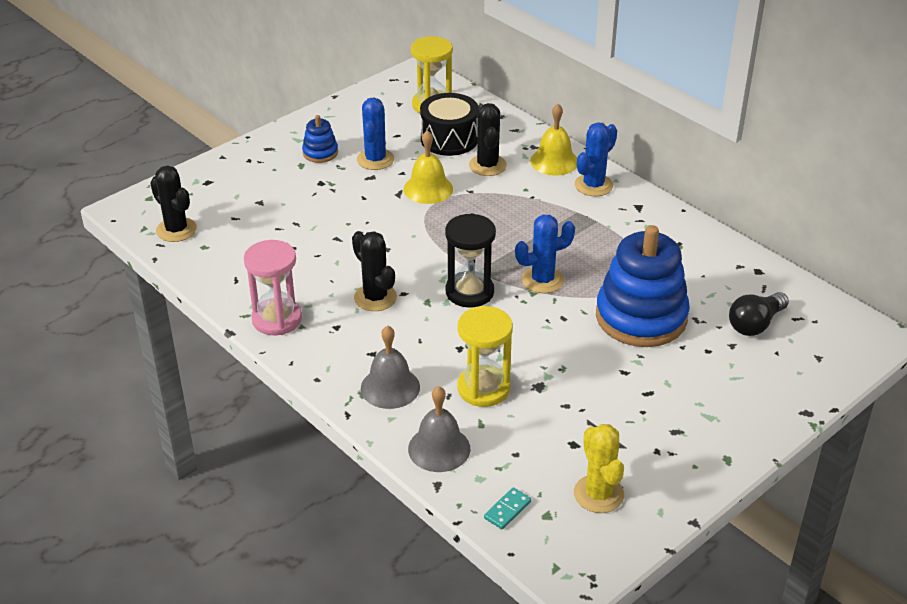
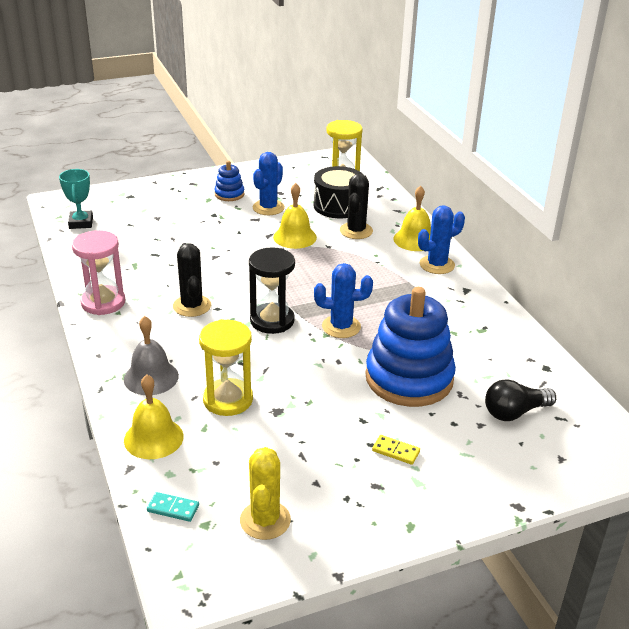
camera: 20 degrees right, 5 degrees down
(176, 230) = (81, 223): black cactus -> turquoise trophy
(439, 448) = (153, 438): grey bell -> yellow bell
(507, 510) = (173, 508): turquoise domino -> turquoise domino turned 45 degrees clockwise
(673, 393) = (395, 451): none -> yellow domino

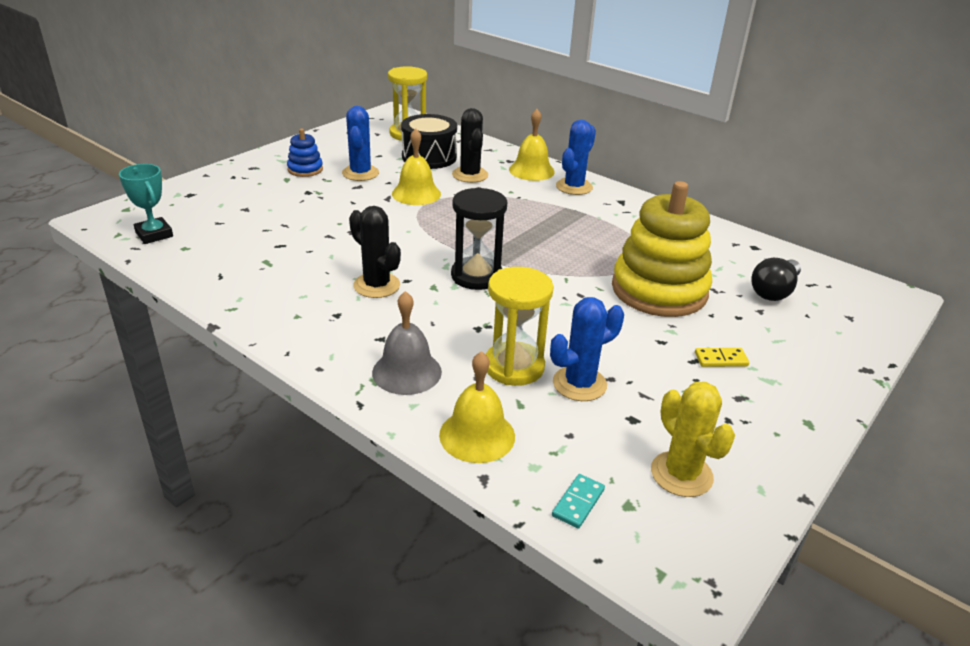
camera: 30 degrees left, 0 degrees up
(103, 302) = (268, 310): pink hourglass -> none
(173, 508) = (578, 503): turquoise domino -> turquoise domino turned 45 degrees counterclockwise
(341, 327) = (549, 263): blue cactus -> blue cactus (579, 384)
(409, 378) = (659, 290): blue stacking toy -> yellow stacking toy

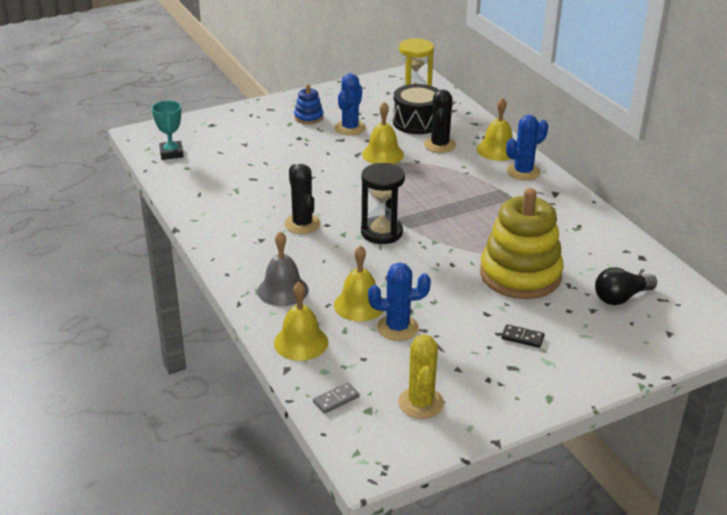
camera: 25 degrees right, 0 degrees up
(514, 367) = (359, 305): yellow hourglass -> yellow bell
(578, 503) = (336, 399): turquoise domino -> grey domino
(721, 359) = (522, 338): yellow domino -> black domino

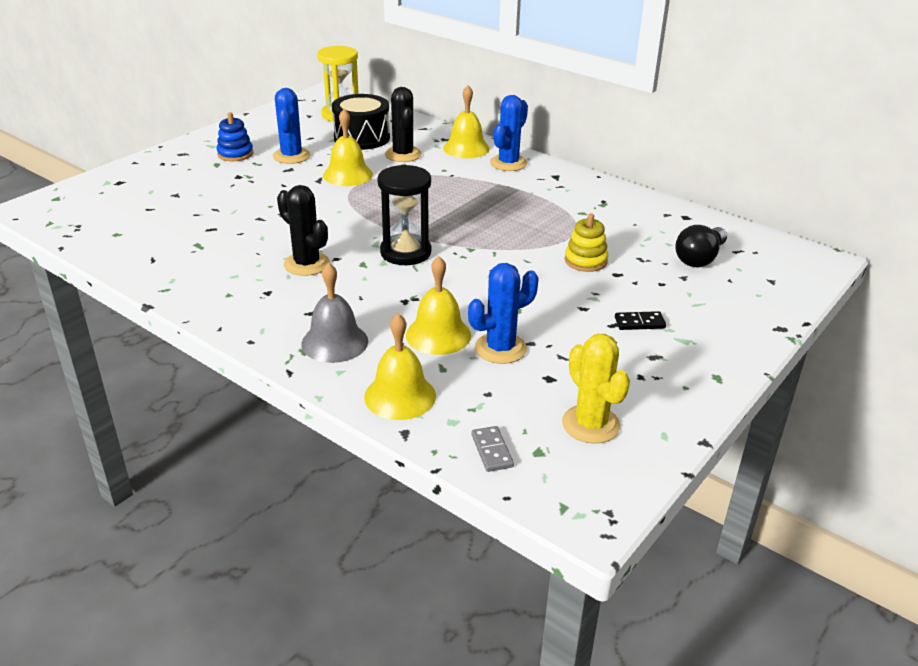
camera: 25 degrees left, 0 degrees up
(171, 153) = (85, 222): turquoise trophy -> none
(336, 399) = (491, 451): grey domino -> grey domino turned 45 degrees counterclockwise
(520, 275) = (585, 261): yellow stacking toy -> yellow stacking toy, size x0.45

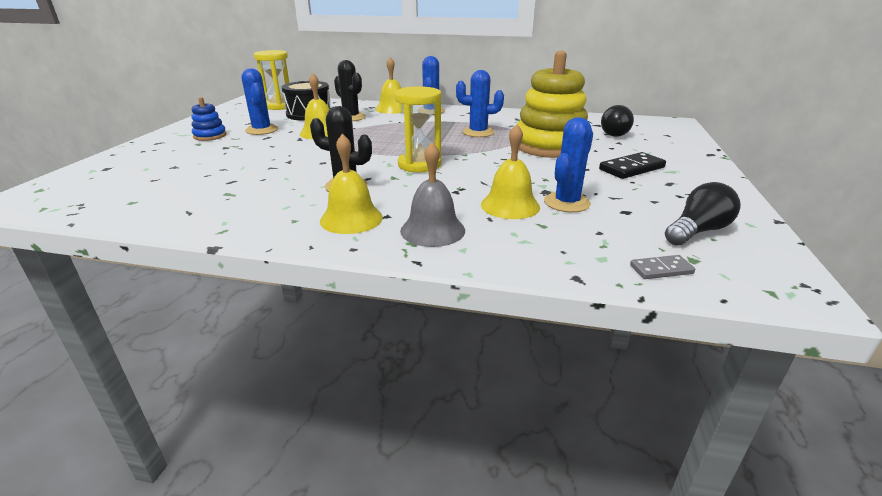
camera: 25 degrees left, 5 degrees down
(400, 396) = (536, 252): yellow bell -> yellow bell (351, 219)
(405, 252) = (419, 164): black hourglass -> yellow hourglass
(491, 451) = (661, 269): grey domino -> grey domino turned 60 degrees counterclockwise
(525, 216) = (478, 132): none -> blue cactus
(585, 261) = (549, 146): yellow stacking toy -> yellow stacking toy, size x2.20
(590, 424) = (697, 231): yellow cactus -> black light bulb
(639, 323) = (631, 168): black domino -> black domino, size x1.70

